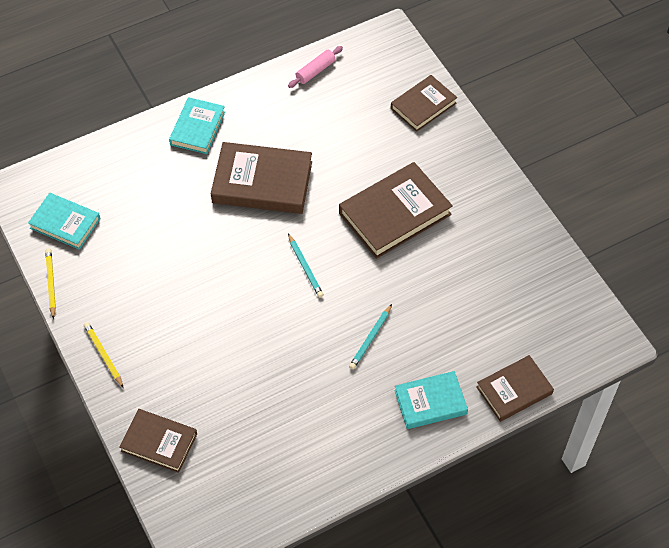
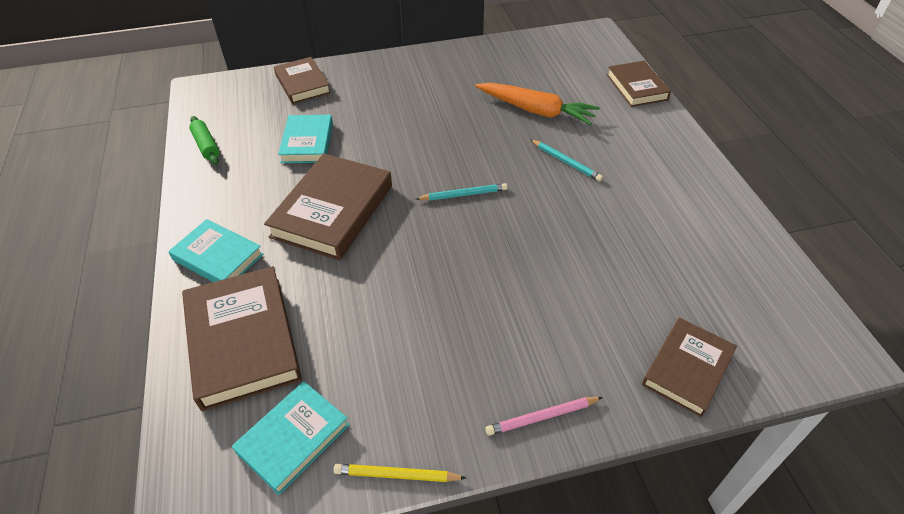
camera: 75 degrees left, 10 degrees down
(104, 355) = (541, 417): yellow pencil -> pink pencil
(315, 71) = (206, 146): pink rolling pin -> green rolling pin
(395, 214) = (422, 122): brown book -> brown book (243, 340)
(430, 402) = (645, 136): turquoise book -> turquoise book (307, 142)
(442, 303) = (535, 110): none -> orange carrot

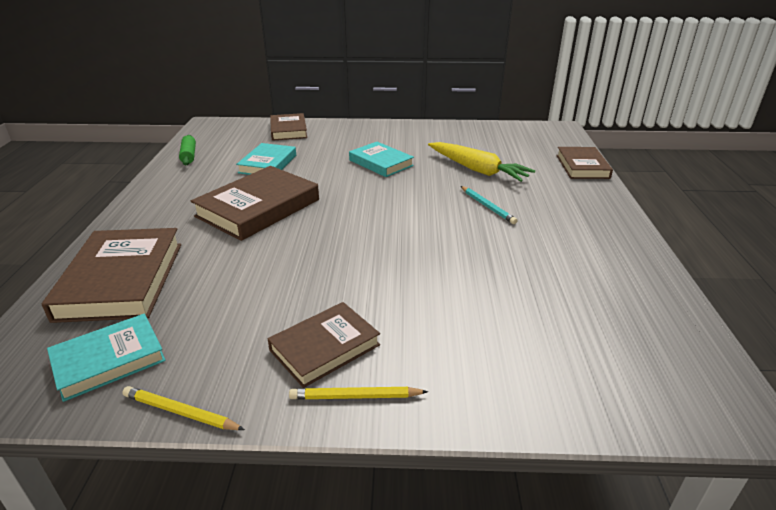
camera: 15 degrees right, 15 degrees down
(218, 257) = (145, 222): turquoise book -> turquoise book (381, 163)
(464, 195) = (379, 214): turquoise pencil -> none
(535, 110) = (477, 169): orange carrot -> yellow carrot
(541, 417) = (355, 396): pink pencil -> yellow pencil
(687, 369) = (538, 389): brown book -> brown book (325, 347)

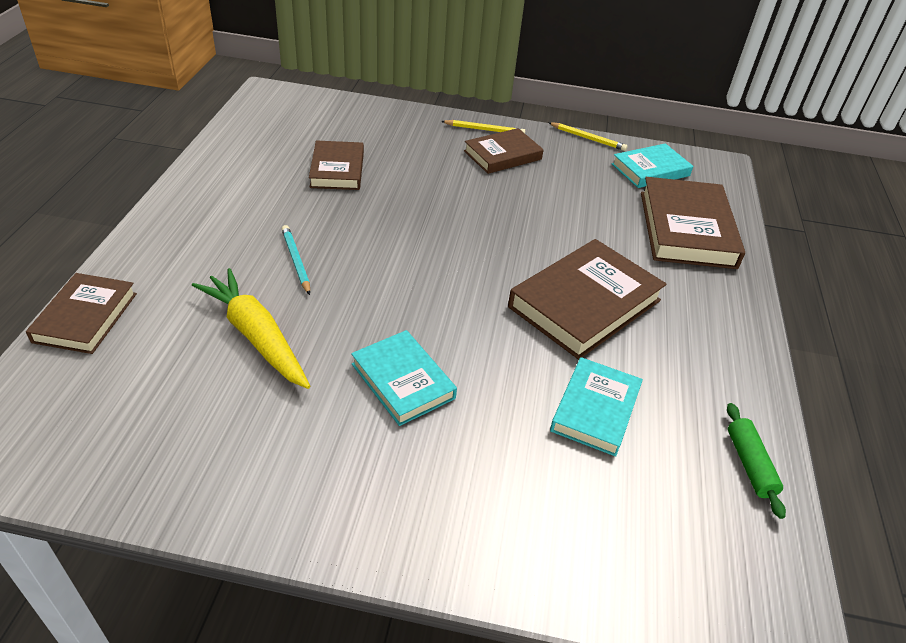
camera: 175 degrees left, 10 degrees up
(288, 130) = (578, 551): brown book -> brown book (337, 170)

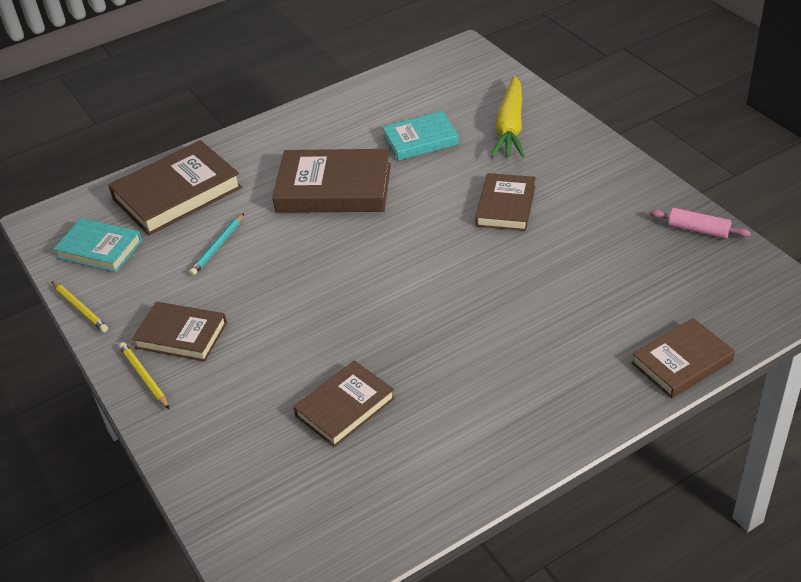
camera: 125 degrees left, 0 degrees up
(147, 482) = (698, 230): none -> pink rolling pin
(256, 337) = (569, 280): yellow carrot -> yellow carrot (510, 127)
(296, 261) = (484, 325): turquoise pencil -> turquoise pencil (217, 247)
(402, 381) = (506, 206): turquoise book -> brown book
(588, 138) = (80, 309): yellow pencil -> yellow pencil turned 150 degrees clockwise
(749, 464) = (385, 87): green rolling pin -> none

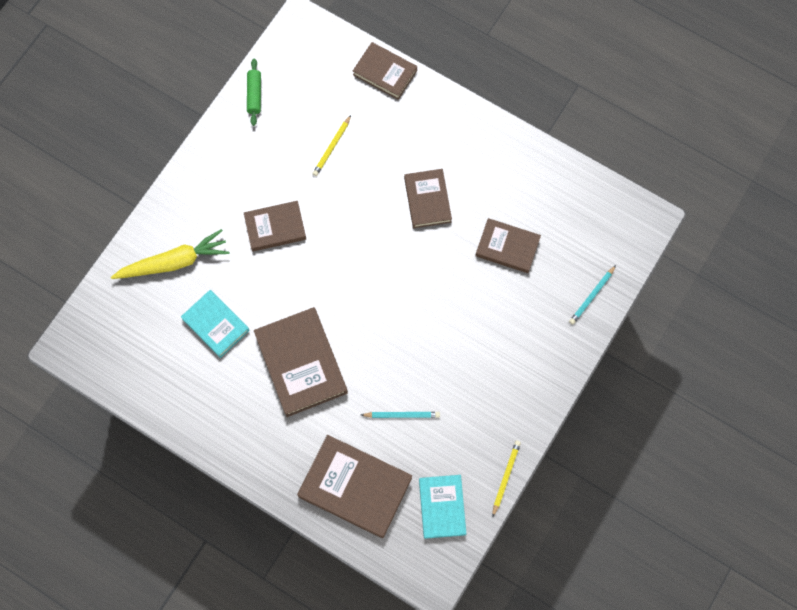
camera: 120 degrees left, 30 degrees up
(144, 376) = (542, 388): yellow pencil -> yellow pencil (331, 147)
(181, 335) = (497, 386): brown book -> brown book (427, 200)
(214, 475) = (591, 296): none -> turquoise pencil
(698, 230) = (254, 95): pink rolling pin -> green rolling pin

